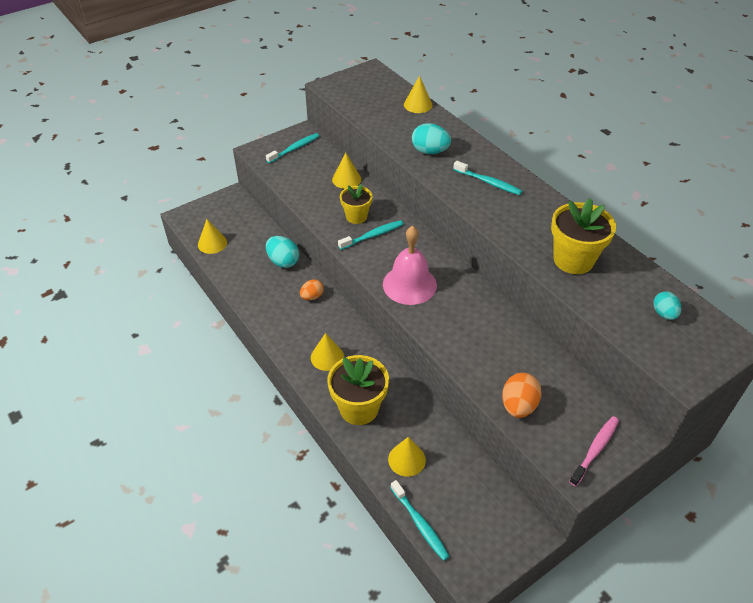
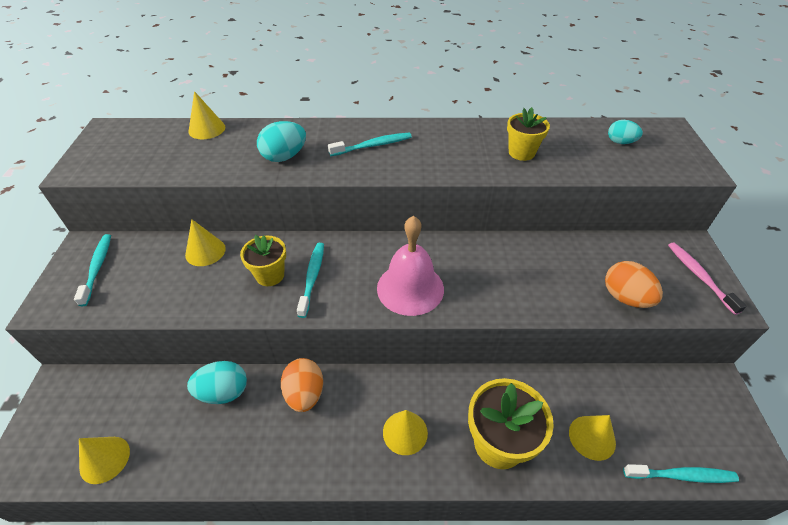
camera: 55 degrees left, 0 degrees up
(312, 297) = (305, 394): orange egg -> orange egg, size x1.53
(573, 260) = (521, 152): yellow flower pot -> yellow flower pot, size x0.63

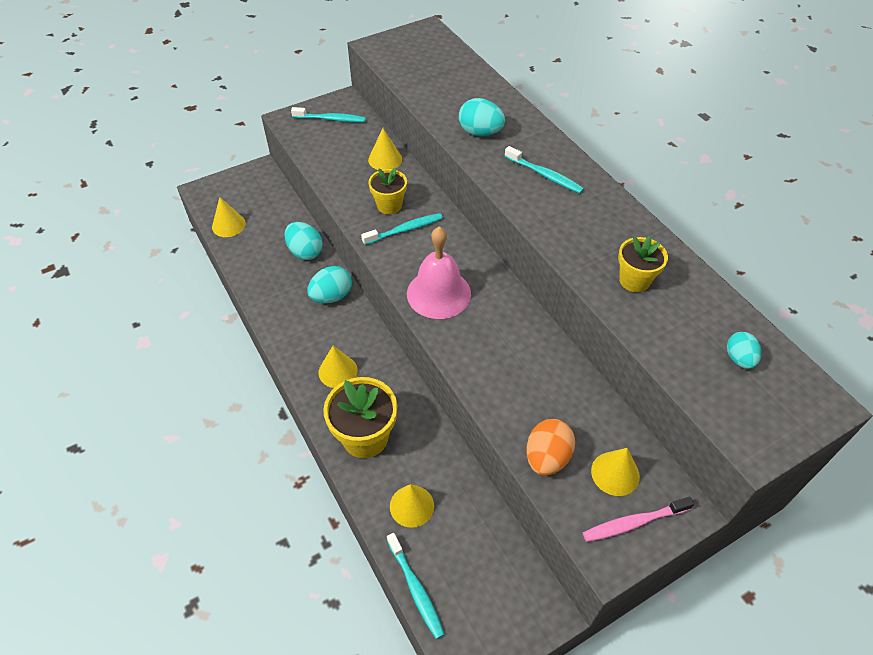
camera: 60 degrees right, 5 degrees up
(97, 268) = (331, 119): turquoise toothbrush -> turquoise toothbrush turned 45 degrees clockwise
(207, 129) = (475, 74): yellow cone -> yellow cone (615, 473)
(305, 394) = (332, 296): orange egg -> turquoise egg
(699, 276) = (633, 523): pink toothbrush -> pink toothbrush turned 150 degrees counterclockwise

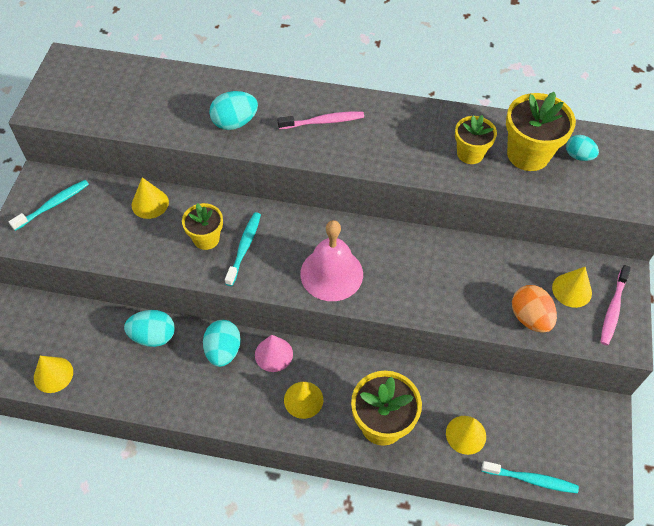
camera: 50 degrees left, 5 degrees up
(358, 327) = (273, 354): none -> pink cone
(545, 175) = (323, 121): turquoise toothbrush -> pink toothbrush
(689, 320) = (528, 154): none -> yellow flower pot

